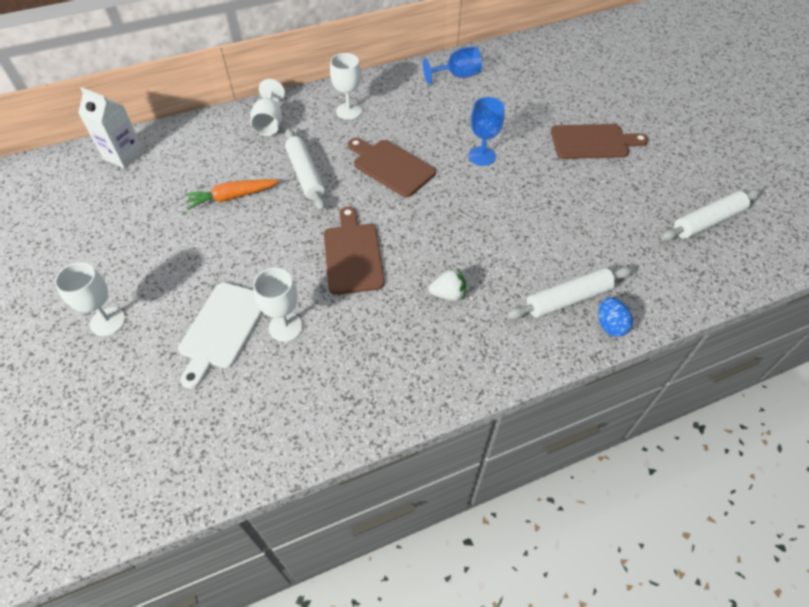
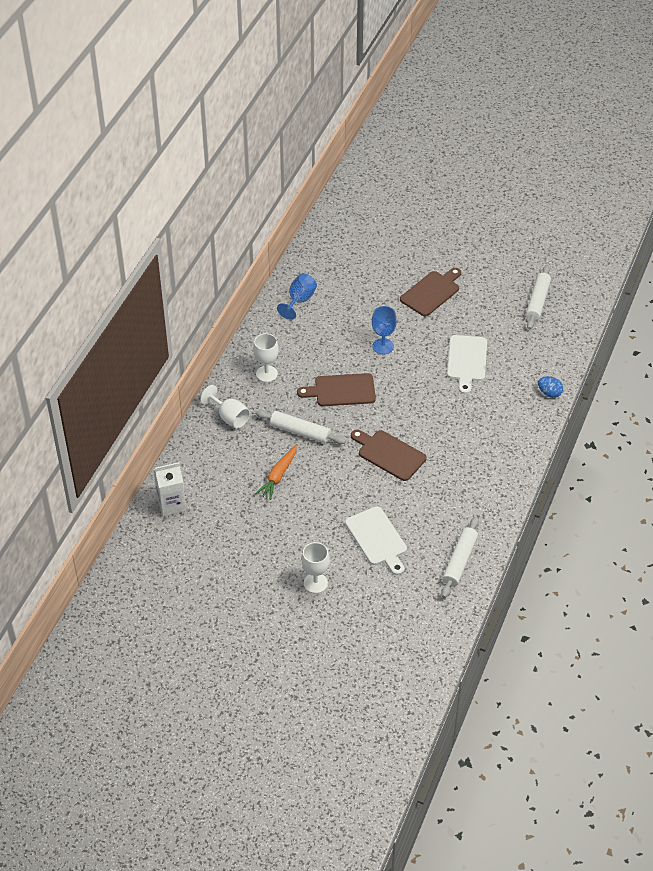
camera: 45 degrees left, 5 degrees down
(285, 327) = (406, 513): white goblet -> none
(448, 294) = (461, 436): white strawberry -> none
(552, 225) = (467, 361): none -> white cutting board
(568, 299) = (518, 395): white rolling pin -> white rolling pin (460, 561)

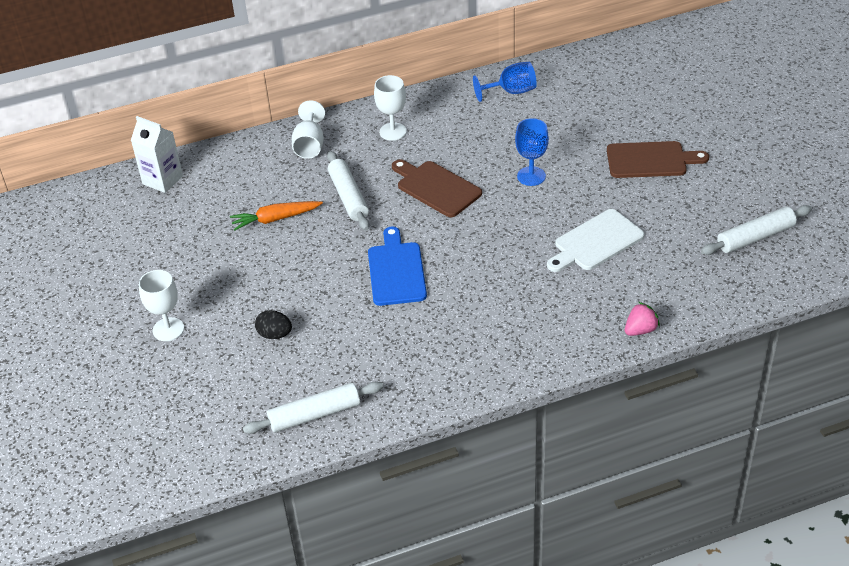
camera: 50 degrees right, 5 degrees down
(377, 539) = (275, 334): white cutting board -> black egg
(389, 454) = (396, 271): brown cutting board -> blue cutting board
(549, 393) = (640, 330): blue egg -> pink strawberry

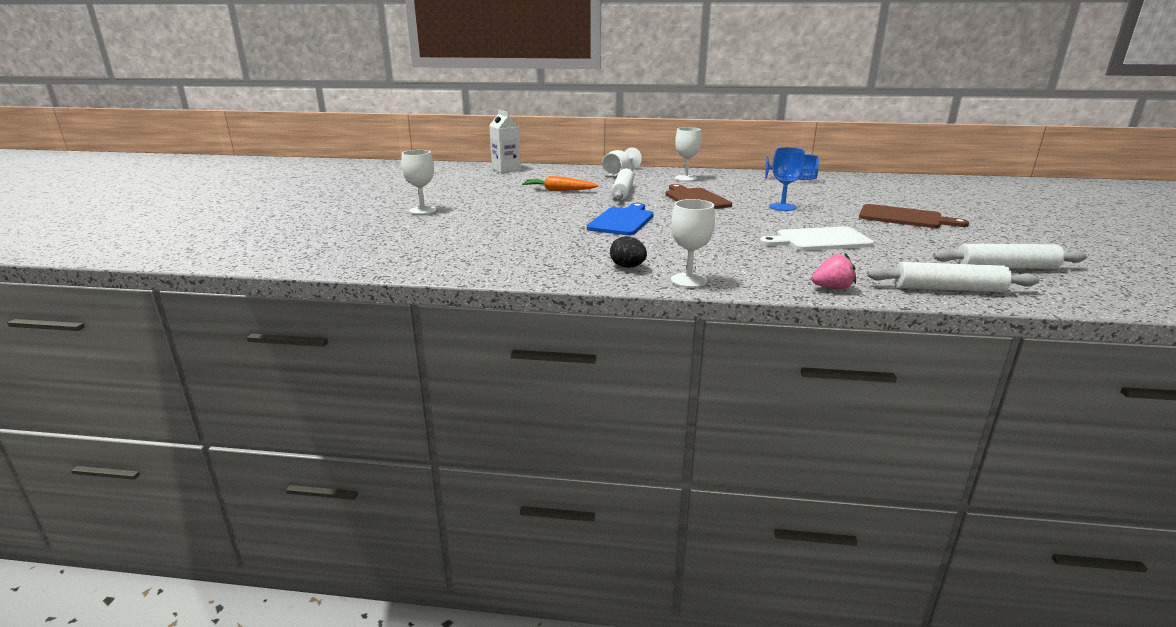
camera: 25 degrees right, 20 degrees down
(275, 334) = (491, 226): black egg -> black egg (627, 267)
(315, 415) = (467, 262): white rolling pin -> white rolling pin (948, 289)
(526, 365) = (688, 280): none -> white goblet

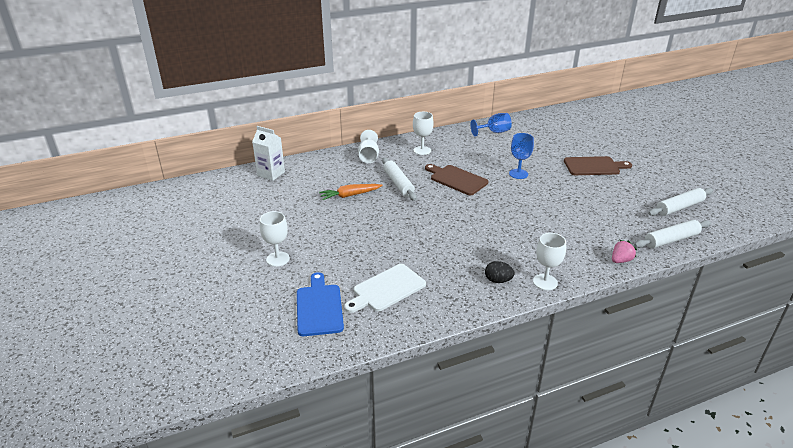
camera: 30 degrees left, 10 degrees up
(622, 221) = (438, 225): blue cutting board -> blue cutting board (319, 307)
(819, 240) = (572, 209): white cutting board -> white cutting board (387, 289)

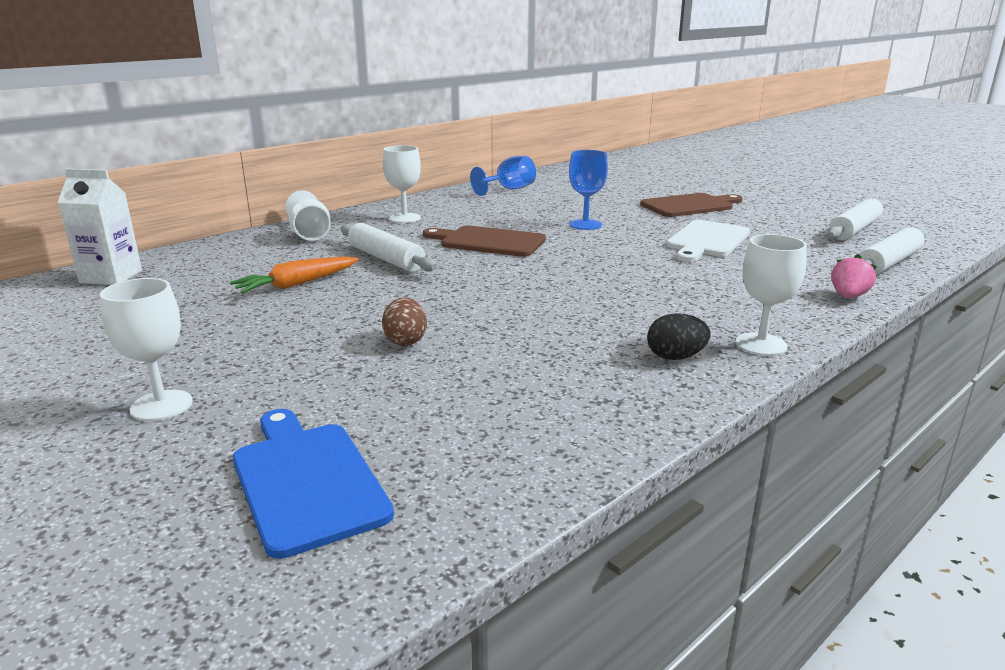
camera: 20 degrees left, 10 degrees down
(383, 244) = (405, 341): none -> brown egg
(387, 289) = (458, 412): white cutting board -> white cutting board (707, 240)

